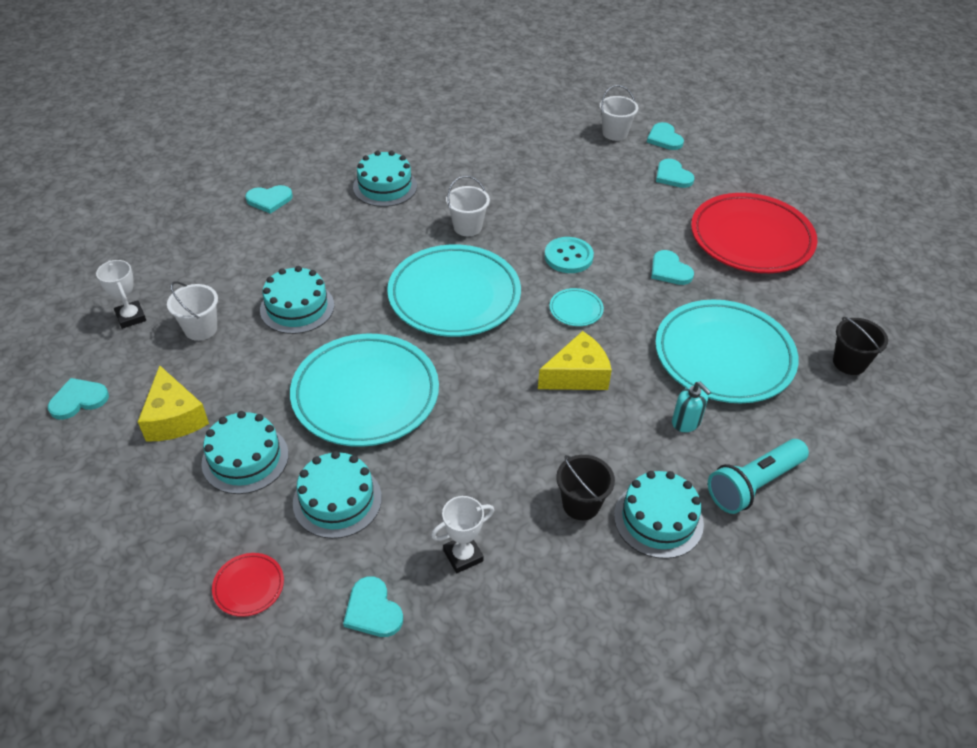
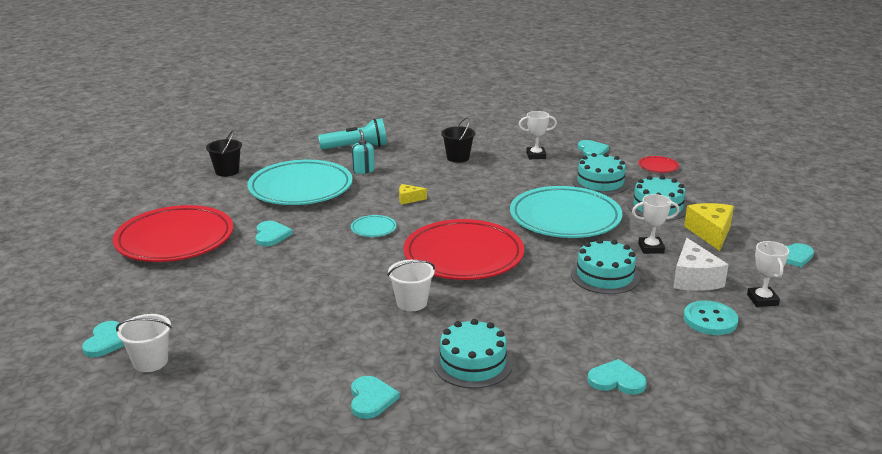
camera: 155 degrees left, 20 degrees down
(201, 329) = (694, 279): white bucket -> white cheese
(250, 366) = (651, 248): none -> white trophy
(454, 296) = (463, 256): turquoise plate -> red plate
(568, 257) = (342, 260): turquoise button -> turquoise button (710, 320)
(577, 375) = (409, 199): yellow cheese -> yellow cheese, size x0.53
(658, 519) = (421, 147): turquoise cake -> none
(672, 176) = (160, 301): turquoise heart -> turquoise heart (371, 399)

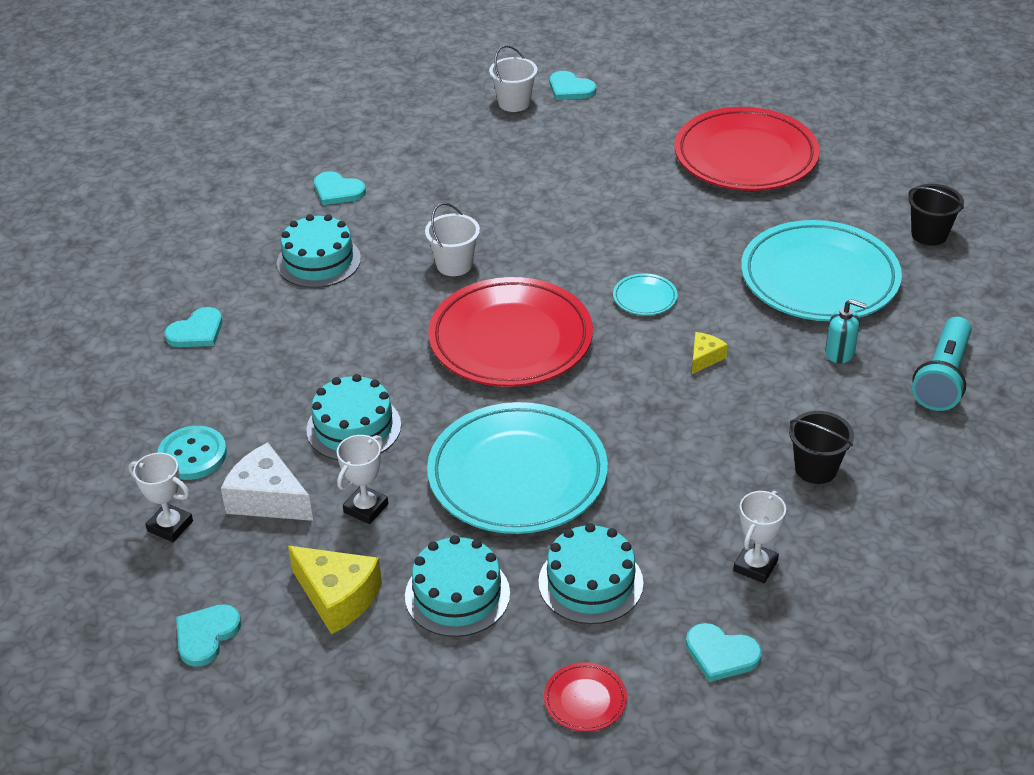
camera: 125 degrees right, 15 degrees up
(271, 235) = (698, 220): turquoise heart -> none

